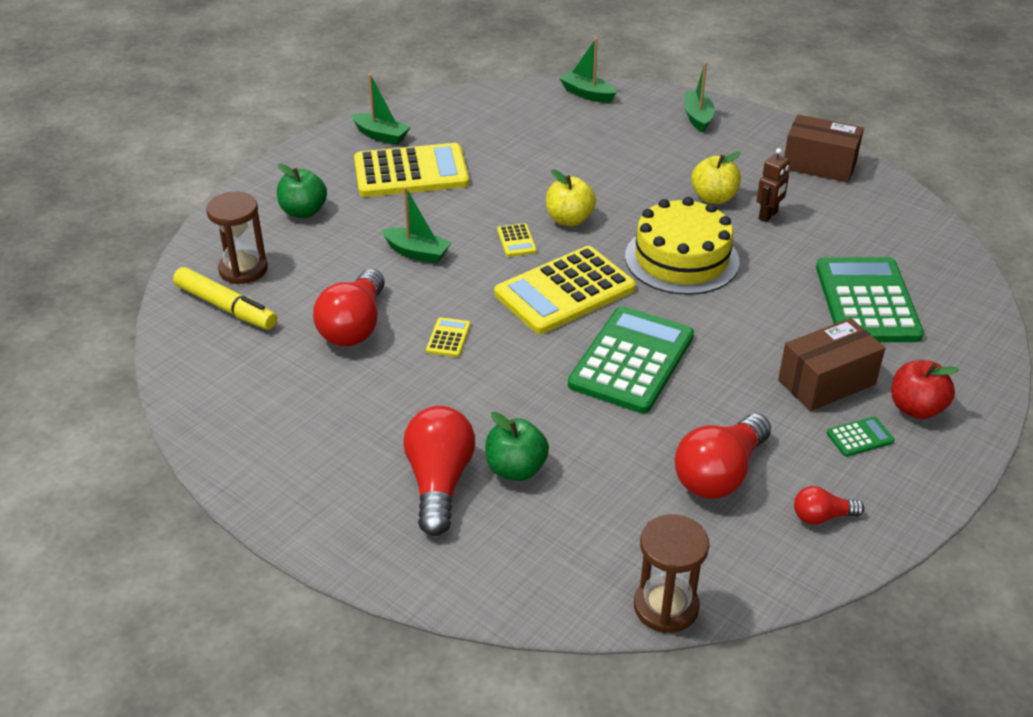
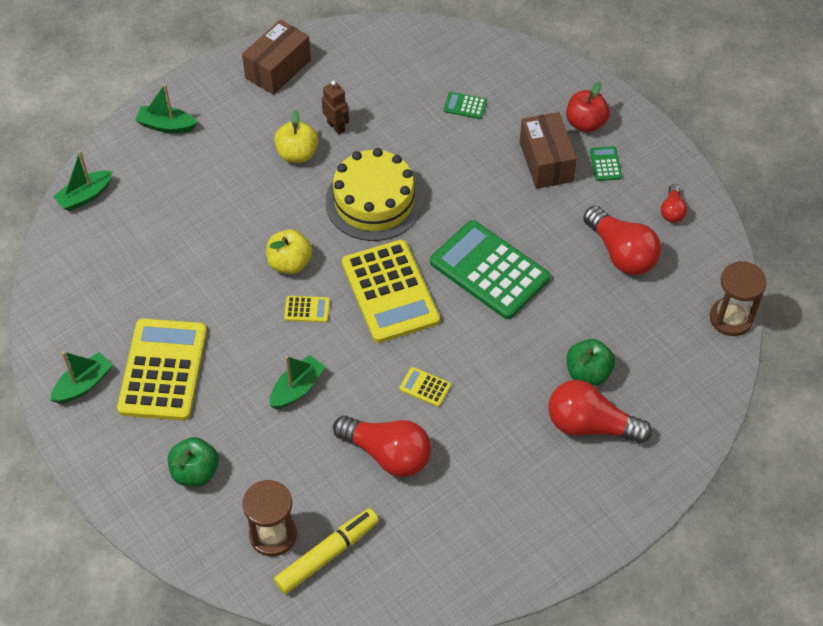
camera: 75 degrees left, 15 degrees up
(867, 301) = (465, 106): green calculator -> green calculator, size x0.41

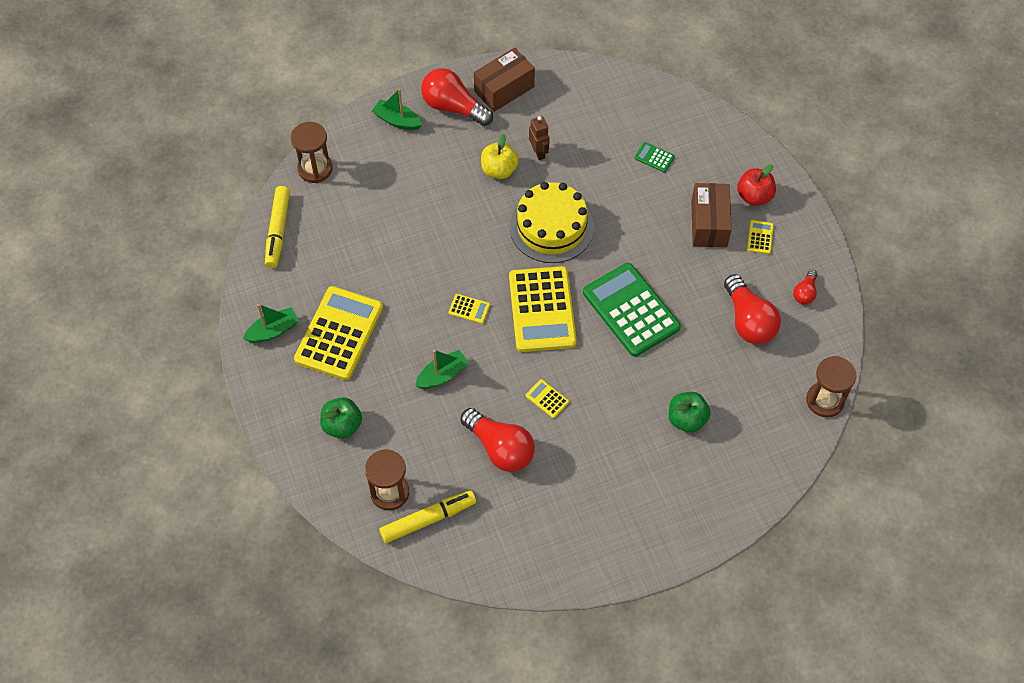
camera: 15 degrees right, 5 degrees up
(60, 272) = (278, 231): none -> yellow marker
(85, 196) = (315, 169): green boat -> brown hourglass
(290, 263) = (466, 265): yellow apple -> none
(590, 425) = (675, 464): red light bulb -> red light bulb (453, 107)
(605, 164) = (760, 237): green calculator -> yellow calculator

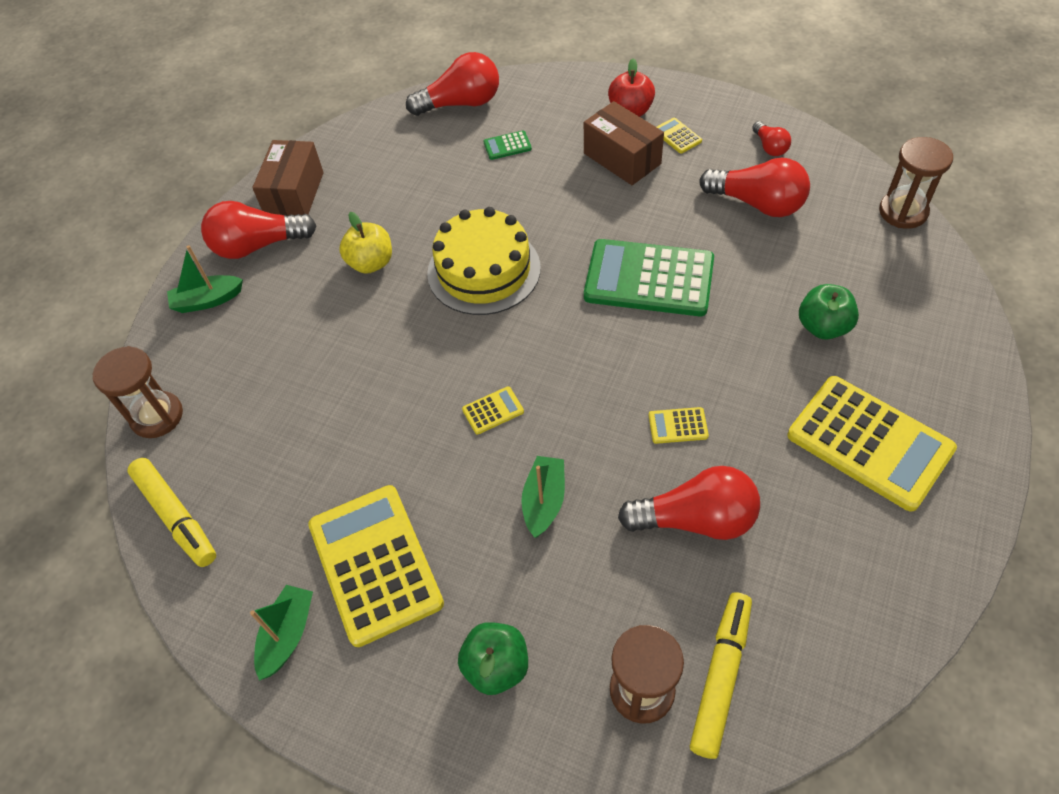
camera: 40 degrees left, 5 degrees down
(539, 152) = (393, 220): brown robot -> none
(542, 310) = (567, 348): yellow calculator -> yellow calculator (869, 442)
(661, 104) = (461, 103): none -> red light bulb

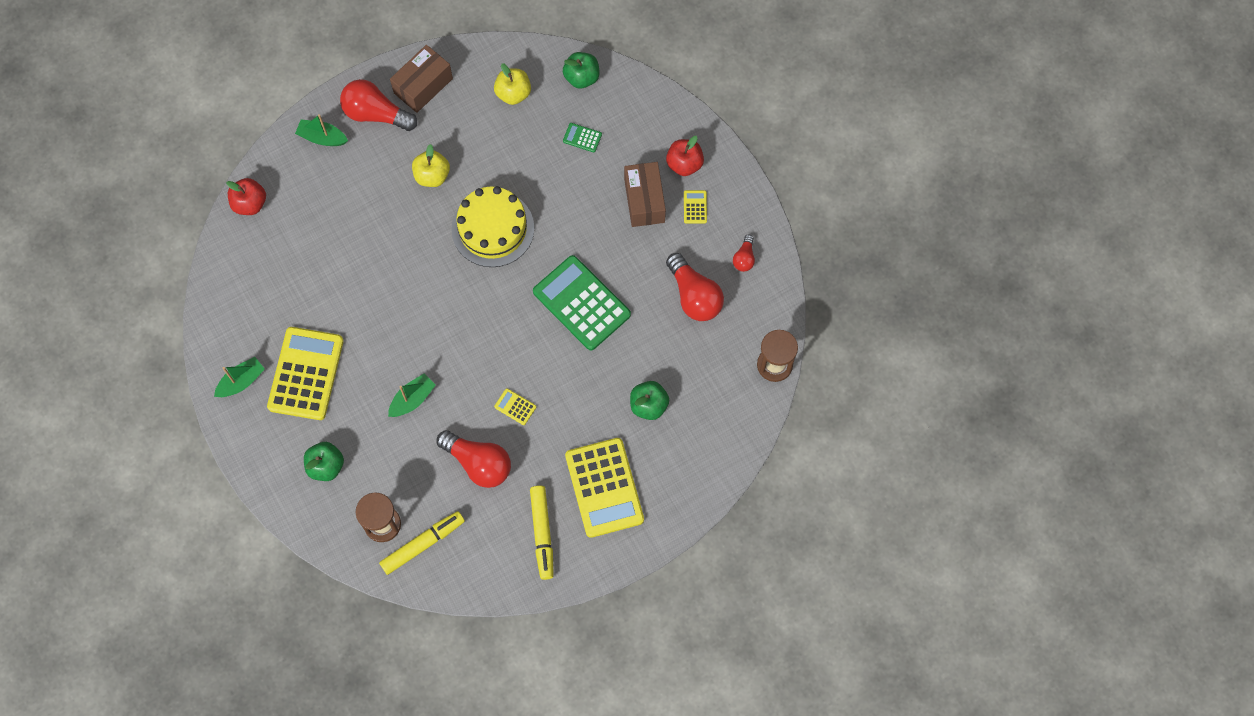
camera: 30 degrees right, 15 degrees up
(157, 416) = (250, 203): brown hourglass -> red apple
(176, 516) = (226, 276): yellow marker -> yellow marker (542, 533)
(401, 150) = (513, 93): none -> yellow apple
(461, 103) = (581, 77): red light bulb -> green apple
(493, 411) = (427, 328): yellow calculator -> none

